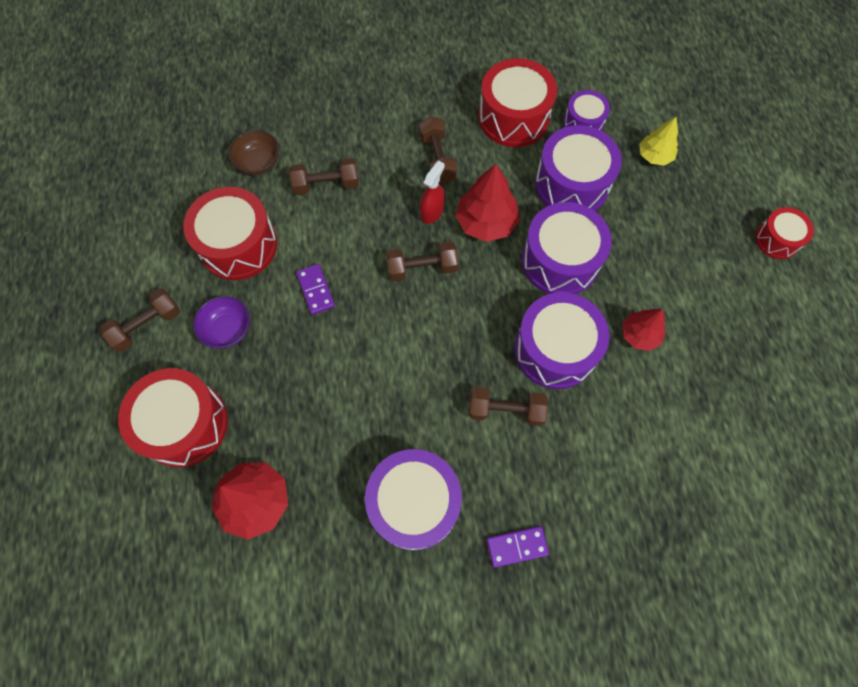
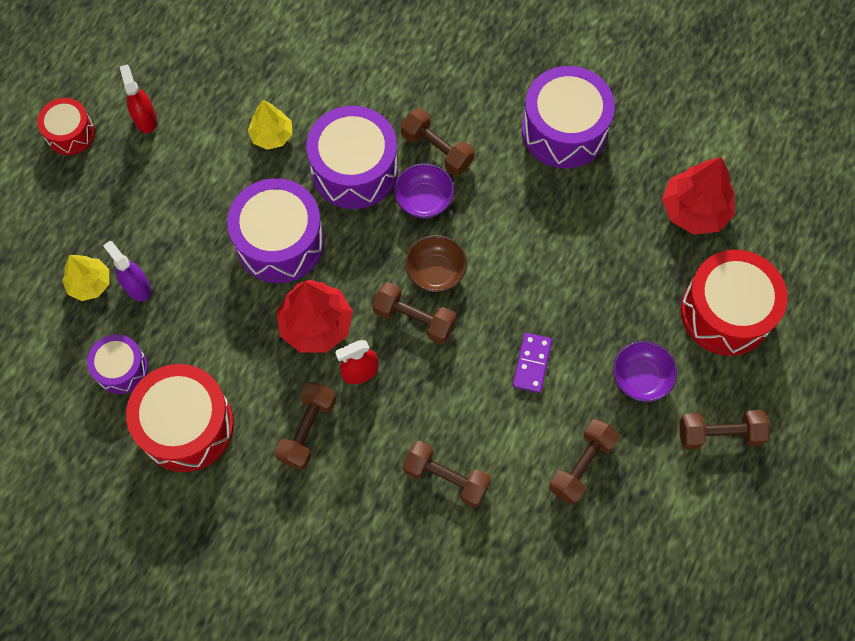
camera: 145 degrees left, 0 degrees up
(238, 245) = (582, 465): red drum -> brown dumbbell
(258, 163) = (503, 559): brown bowl -> brown bowl (435, 272)
(483, 360) = (424, 200): none -> purple bowl
(517, 546) = (506, 55): purple domino -> none
(571, 184) = (198, 308): purple drum -> none
(624, 172) = (137, 286): none -> purple spray bottle
(639, 335) = (272, 135): red tree -> yellow tree
(740, 285) = (145, 119): none -> red spray bottle

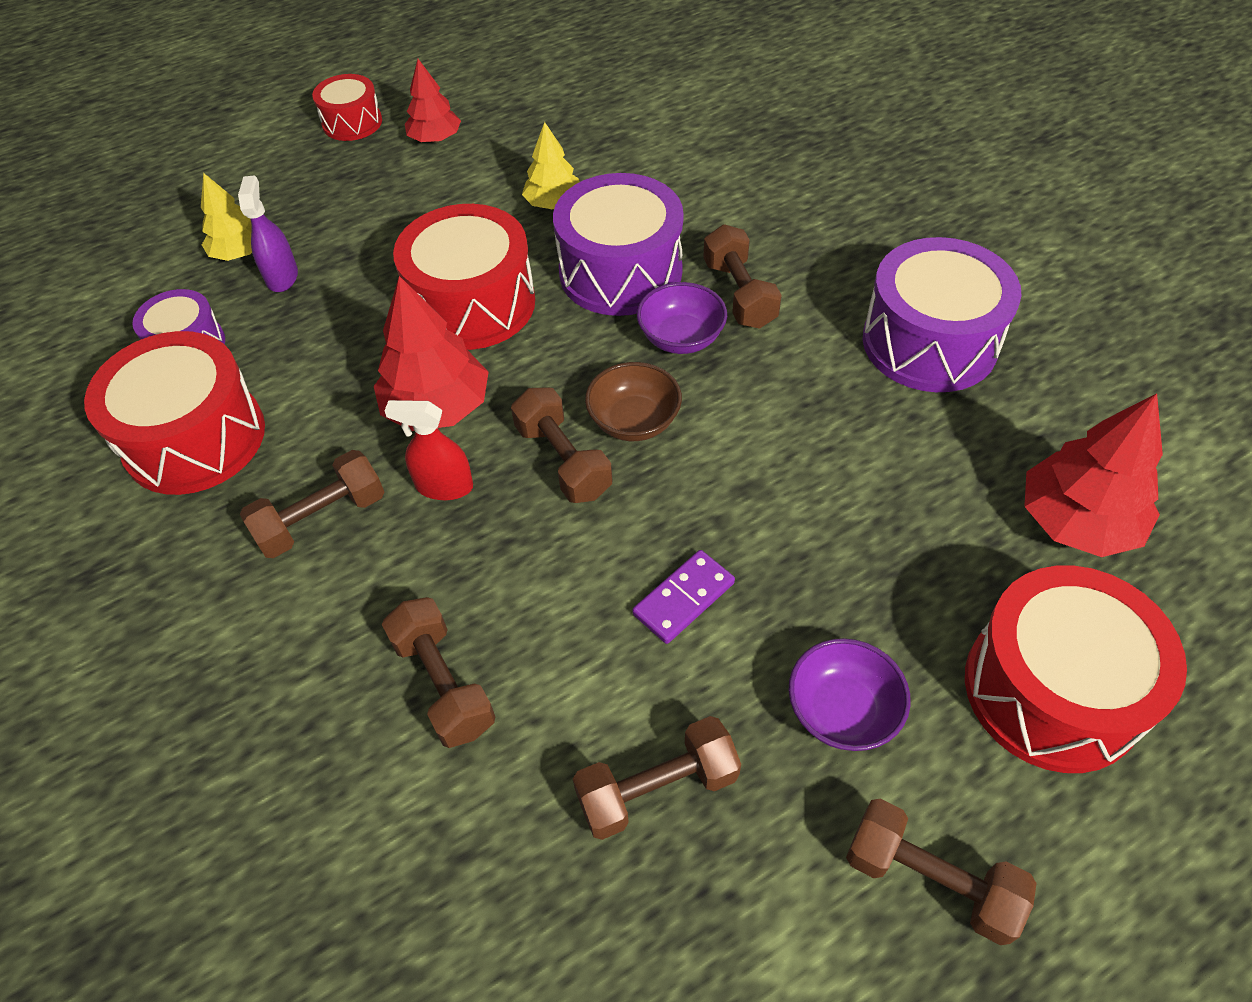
camera: 35 degrees right, 15 degrees down
(145, 119) = (435, 139): red spray bottle -> red tree
(280, 242) = (472, 304): purple drum -> red drum

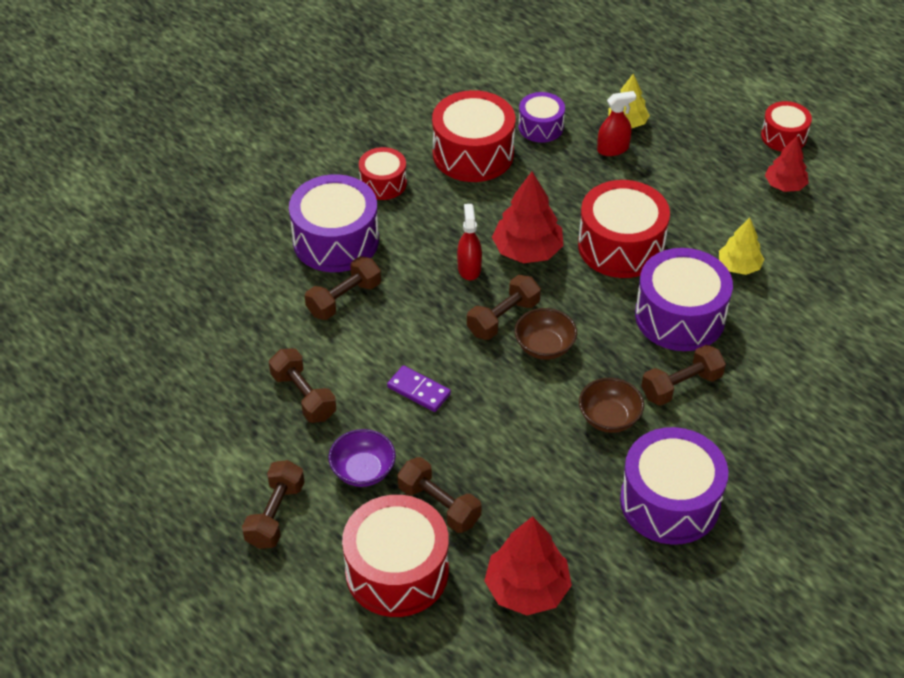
camera: 75 degrees right, 5 degrees down
(191, 578) = (383, 183): none -> red drum
(282, 277) = (613, 149): purple spray bottle -> red spray bottle
(294, 676) = (336, 240): none -> purple drum
(322, 519) = (432, 223): brown dumbbell -> brown dumbbell (439, 505)
(681, 338) = (626, 359): purple bowl -> none
(781, 375) = (609, 418): none -> brown bowl

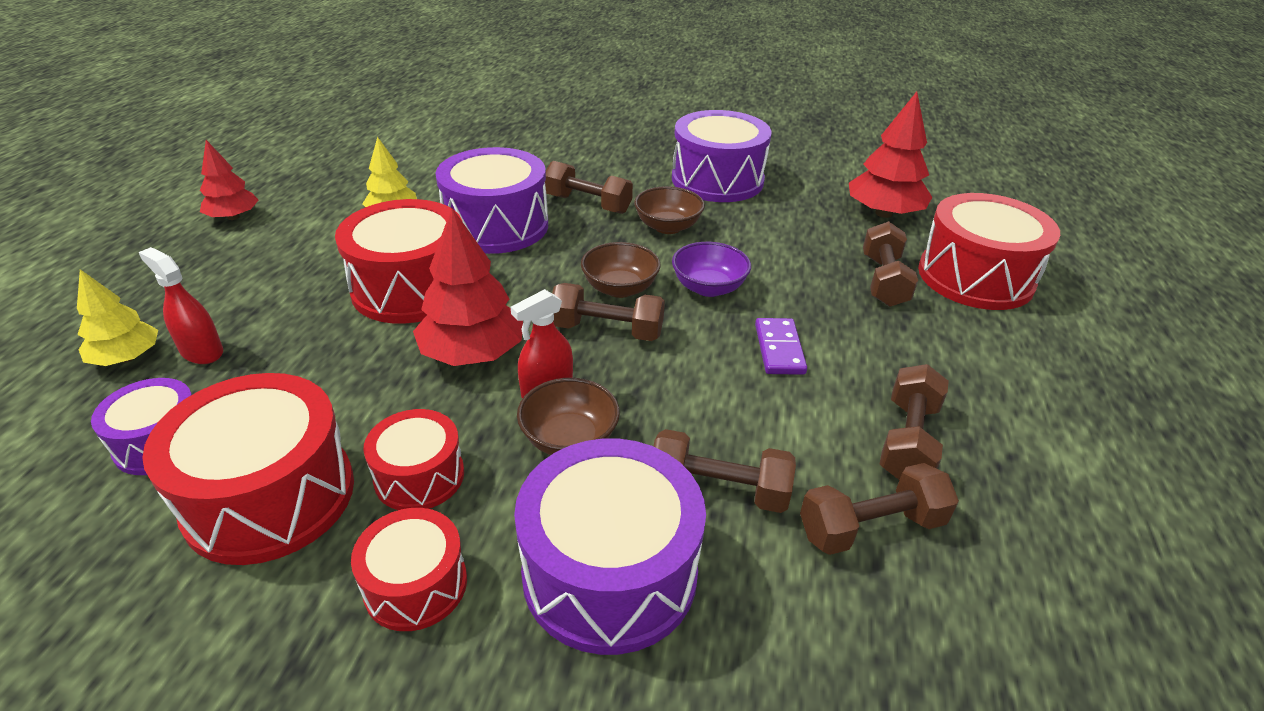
camera: 125 degrees left, 10 degrees down
(275, 514) = (1057, 379): brown dumbbell -> brown dumbbell (871, 527)
(363, 471) = (922, 342): purple bowl -> purple bowl (708, 287)
(424, 261) = (569, 439): none -> brown bowl
(783, 136) = (130, 236): red drum -> red drum (419, 476)

